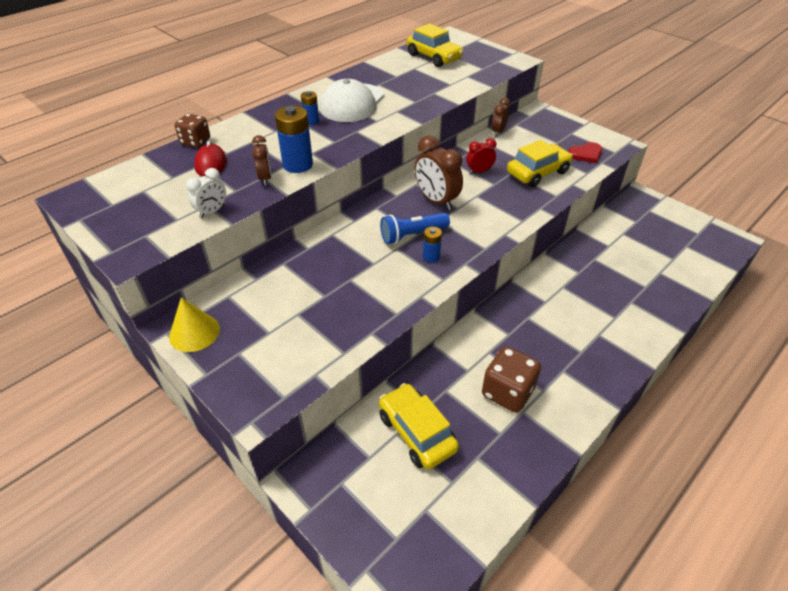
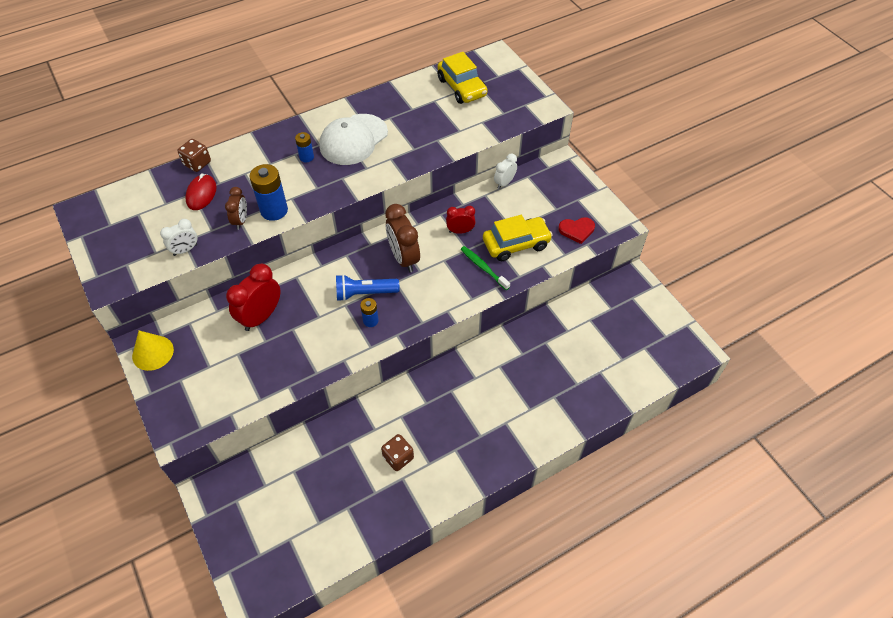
camera: 15 degrees right, 10 degrees up
(309, 275) = (261, 316): none -> red clock
(417, 432) = (309, 474): yellow car -> none
(498, 132) = (504, 183): brown clock -> white clock
(507, 392) = (398, 457): brown dice -> brown dice, size x0.66
(519, 195) = (483, 268): none -> green toothbrush

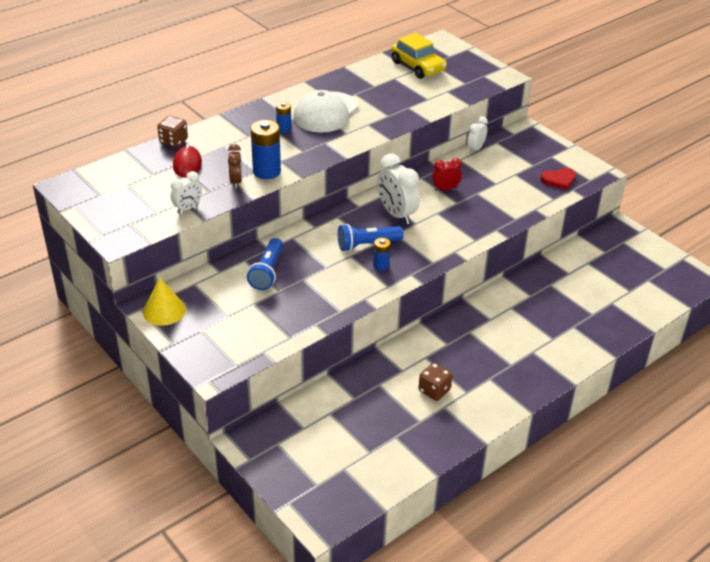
camera: 10 degrees left, 15 degrees down
(261, 316) = (267, 272): red clock -> blue flashlight
(403, 258) = (396, 214): brown clock -> white clock
(483, 268) = (478, 215): green toothbrush -> none
(516, 244) = (504, 195): yellow car -> none

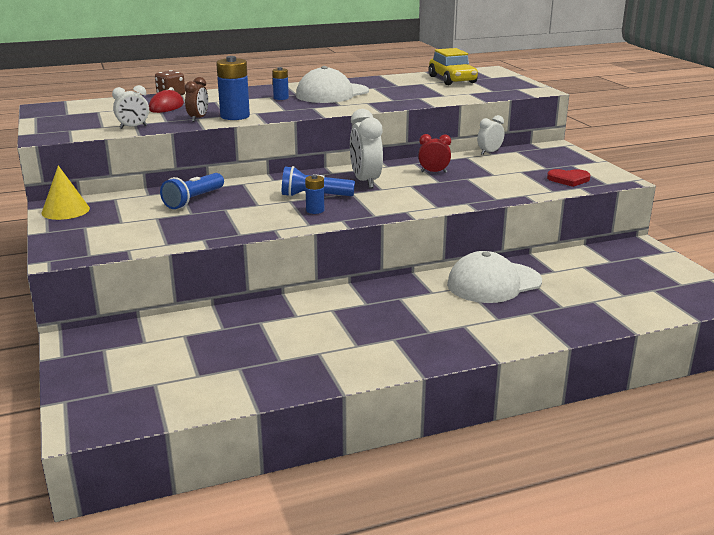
camera: 20 degrees right, 15 degrees down
(434, 390) = (318, 337): brown dice -> none
(531, 298) = (494, 283): none -> white cap

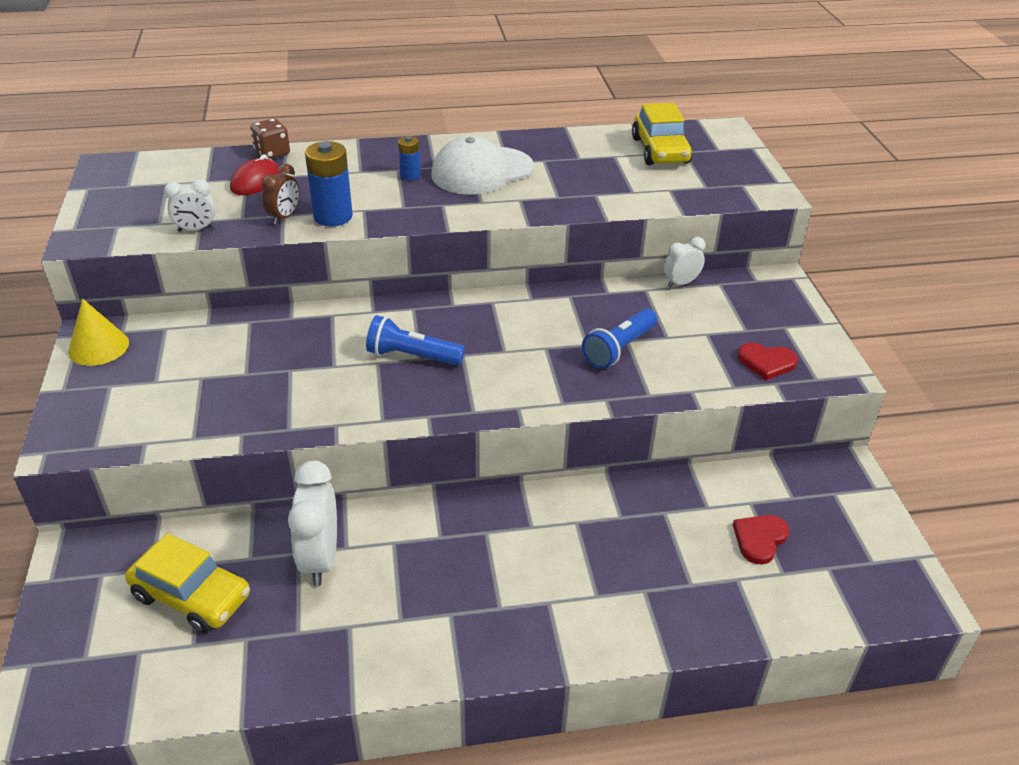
camera: 10 degrees right, 15 degrees up
(185, 352) = (192, 596): none -> yellow car
(194, 200) = (258, 345): blue flashlight -> blue flashlight (619, 349)
(315, 210) = (401, 389): blue battery -> none
(365, 181) = (489, 331): white clock -> white clock (320, 559)
(433, 172) = (587, 321): red clock -> none
(494, 283) = (618, 520): white cap -> none
(599, 281) = (759, 539): none -> red heart

